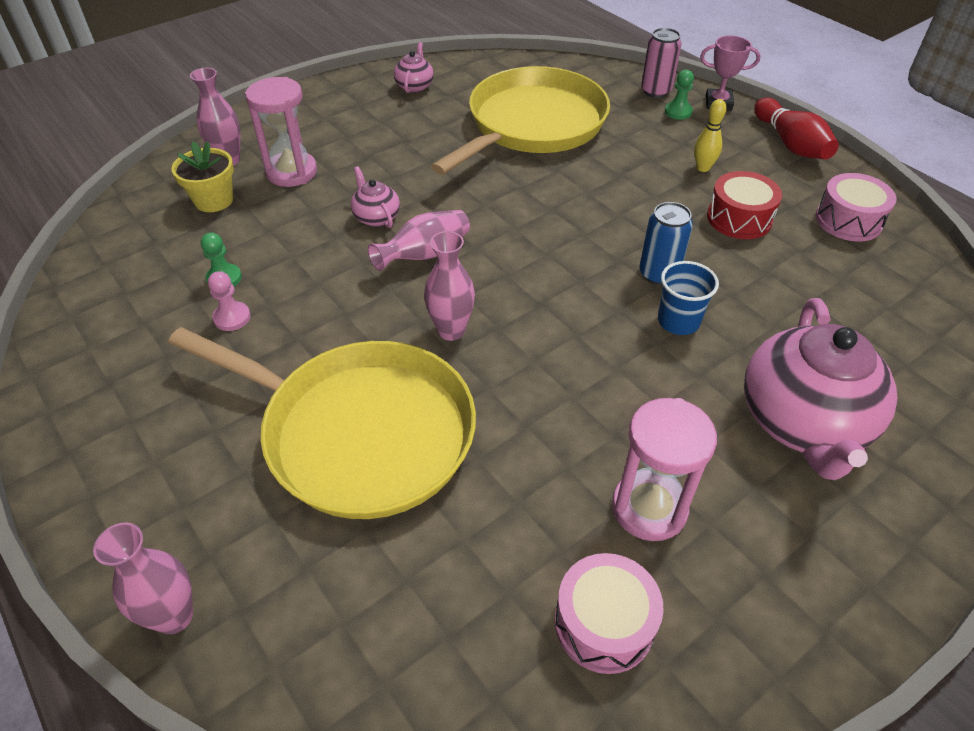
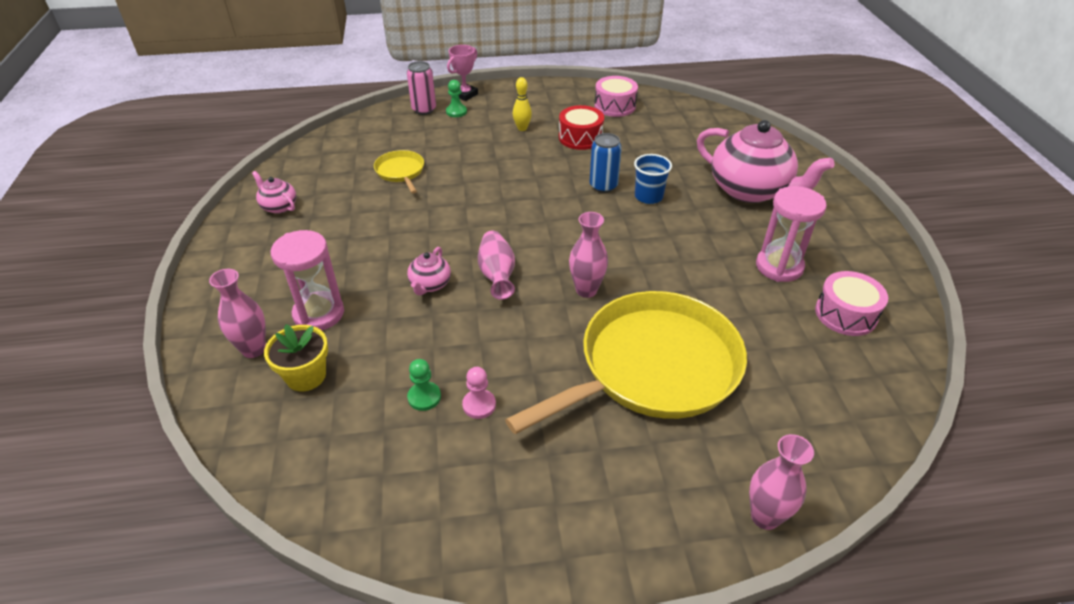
camera: 60 degrees left, 5 degrees down
(376, 217) = (430, 285): pink teapot -> pink teapot turned 75 degrees counterclockwise
(532, 124) = (400, 172): yellow pan -> yellow pan, size x0.42
(790, 144) = (531, 91): red bowling pin -> none

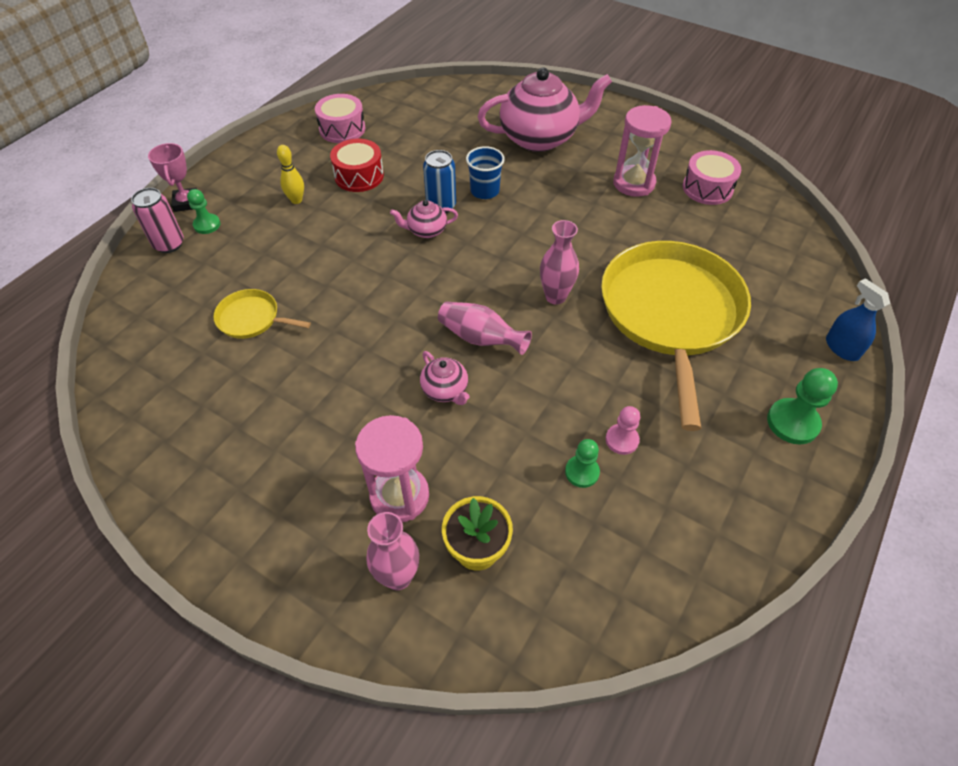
camera: 50 degrees left, 10 degrees up
(279, 206) = (185, 446): pink teapot -> pink teapot (426, 230)
(620, 518) = (792, 422): none -> green pawn
(765, 517) = (842, 348): pink vase -> blue spray bottle

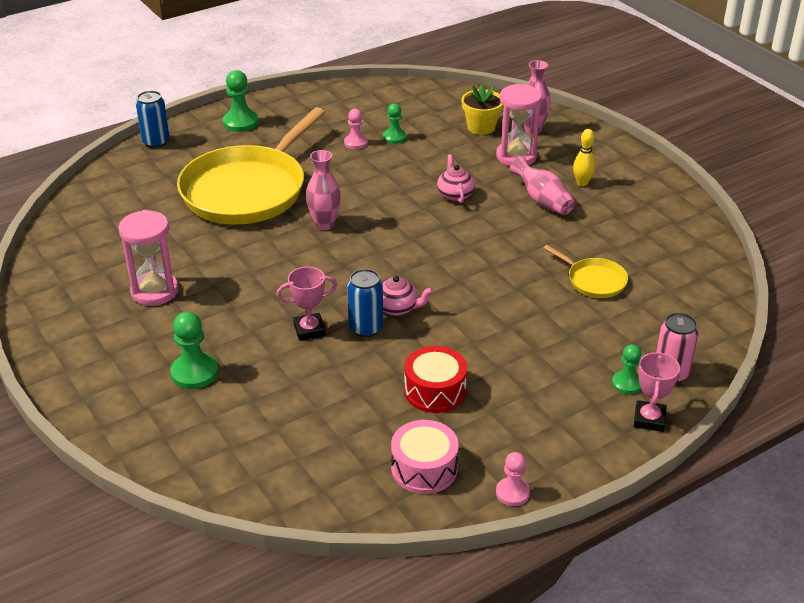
camera: 155 degrees left, 15 degrees down
(278, 132) = (512, 493): none -> pink pawn
(296, 200) = (519, 382): yellow bowling pin -> yellow bowling pin (582, 183)
(480, 338) = (407, 215): pink vase -> pink vase (542, 201)
(484, 191) = (309, 330): blue cup -> pink trophy
(540, 138) = (194, 373): pink teapot -> green pawn
(707, 188) = (93, 266): pink drum -> none
(842, 348) = (156, 142): blue spray bottle -> blue can

